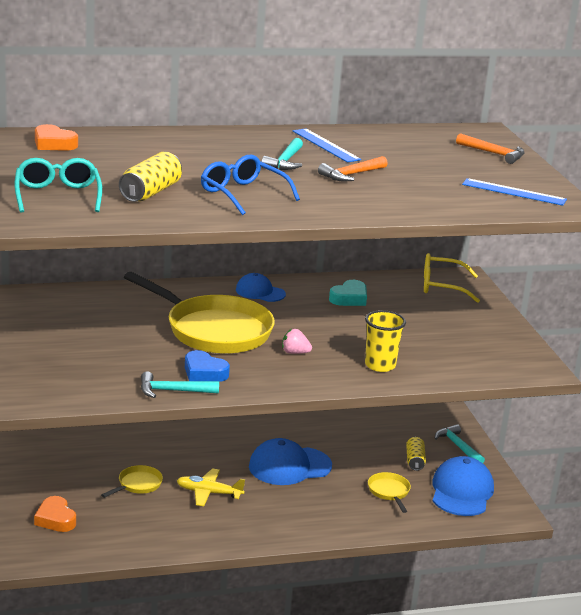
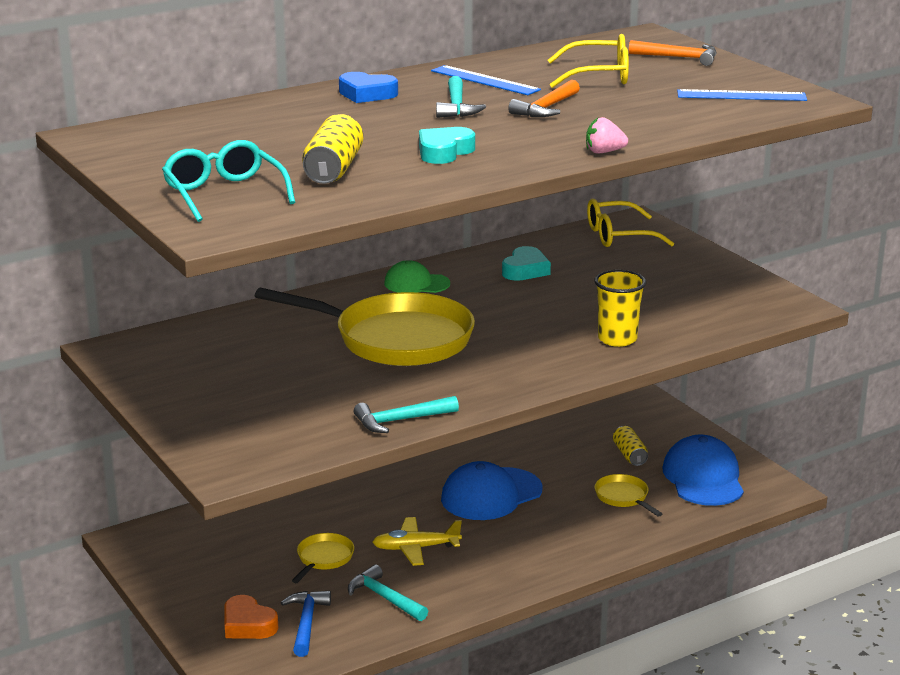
camera: 15 degrees left, 0 degrees up
(53, 144) = (159, 134): orange heart -> none
(97, 528) = (306, 623): none -> blue hammer
(204, 372) = (421, 390): blue heart -> blue heart (366, 94)
(243, 194) = (444, 152): blue glasses -> turquoise heart
(260, 292) = (416, 283): blue cap -> green cap
(295, 353) = (510, 345): pink strawberry -> pink strawberry (604, 152)
(416, 157) = (599, 76): none -> yellow glasses
(458, 446) = (667, 427): turquoise hammer -> turquoise hammer (384, 598)

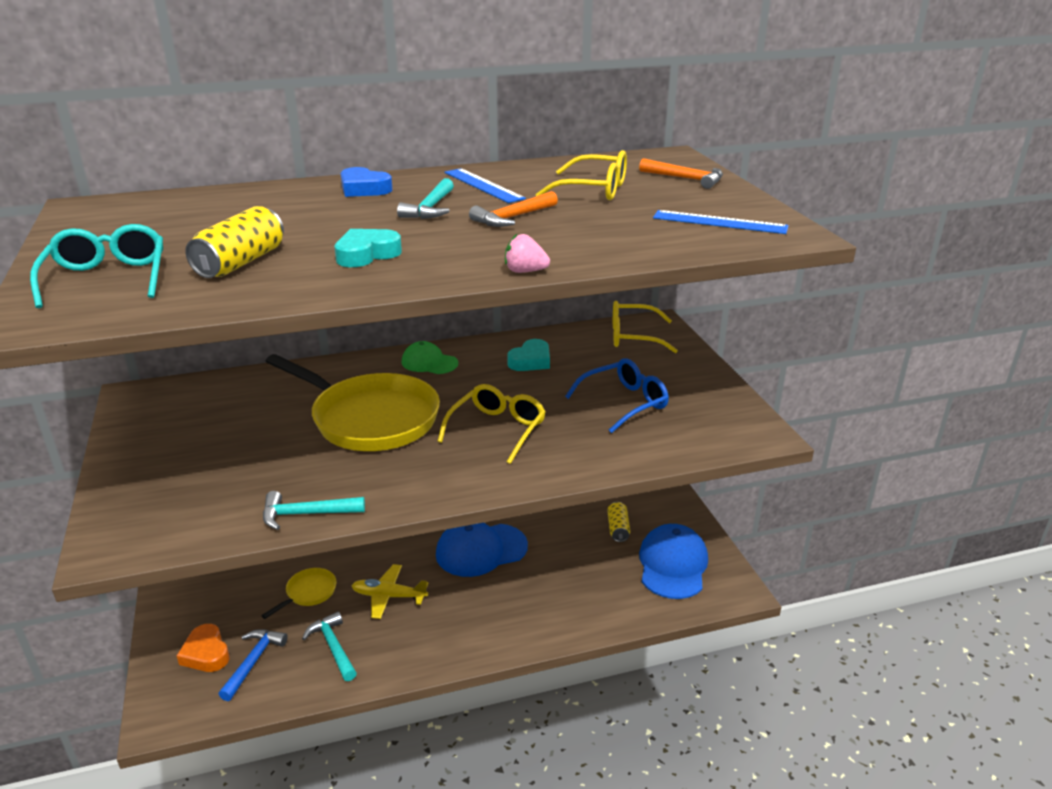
camera: 15 degrees right, 5 degrees up
(535, 332) = (497, 429): none -> yellow glasses
(617, 339) = (568, 448): yellow cup -> none
(623, 497) = (592, 573): yellow pan -> none
(647, 295) = (624, 403): none -> blue glasses

